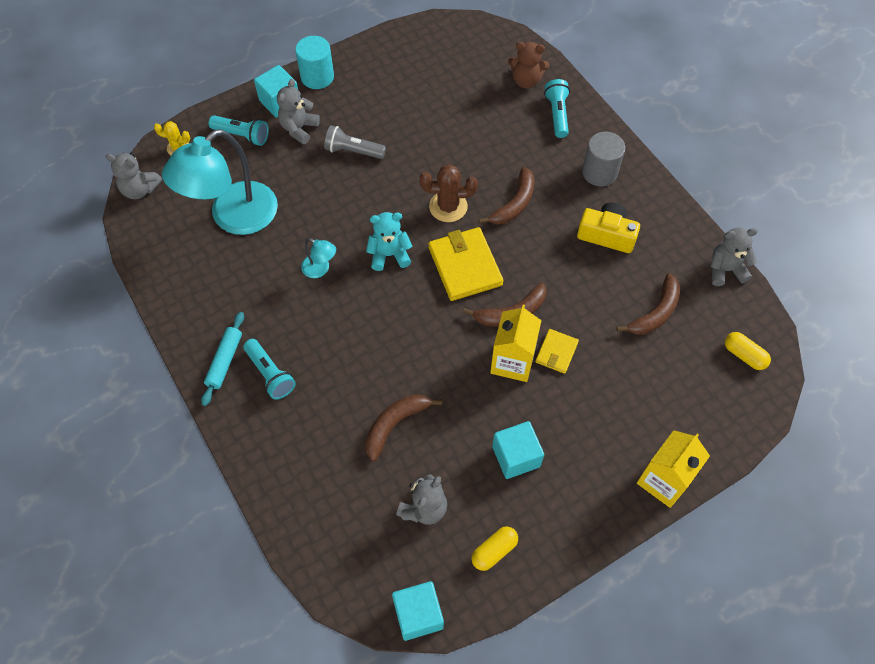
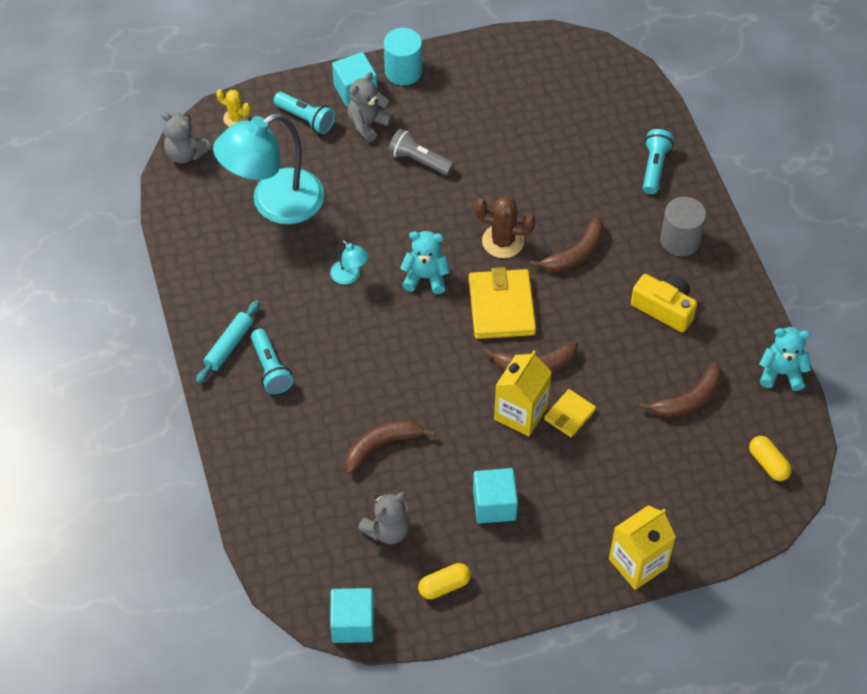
camera: 15 degrees right, 5 degrees down
(526, 81) = (632, 123): brown teddy bear -> none
(725, 270) = (781, 373): grey teddy bear -> turquoise teddy bear

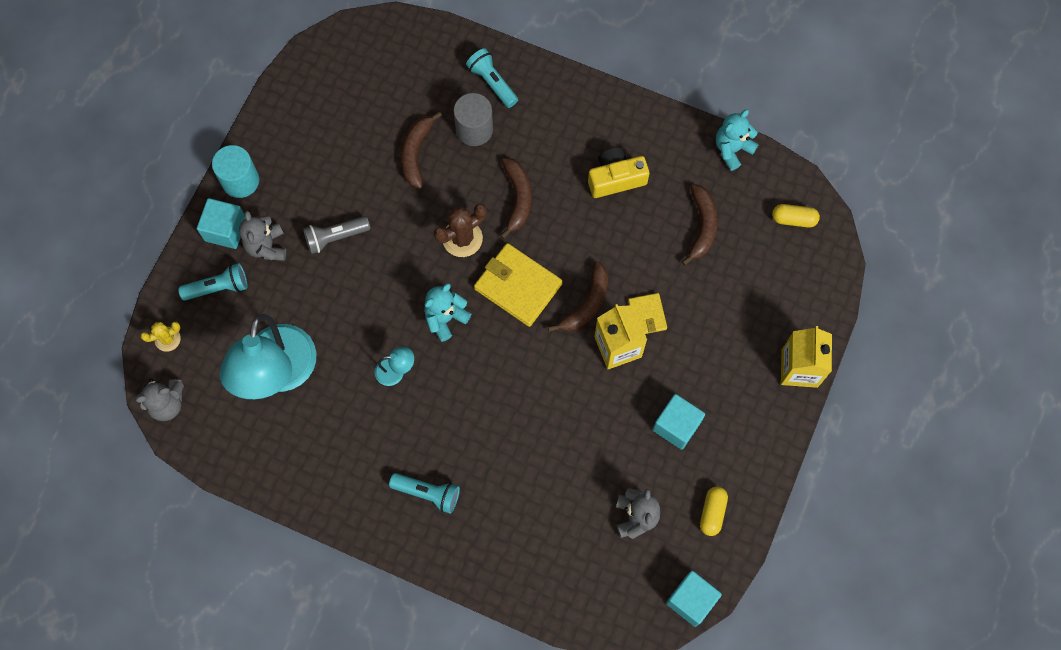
camera: 50 degrees left, 15 degrees up
(229, 345) = (379, 508): turquoise rolling pin -> none
(382, 446) = (563, 465): brown banana -> brown banana (416, 153)
(680, 240) = (569, 120): grey cylinder -> grey cylinder (474, 129)

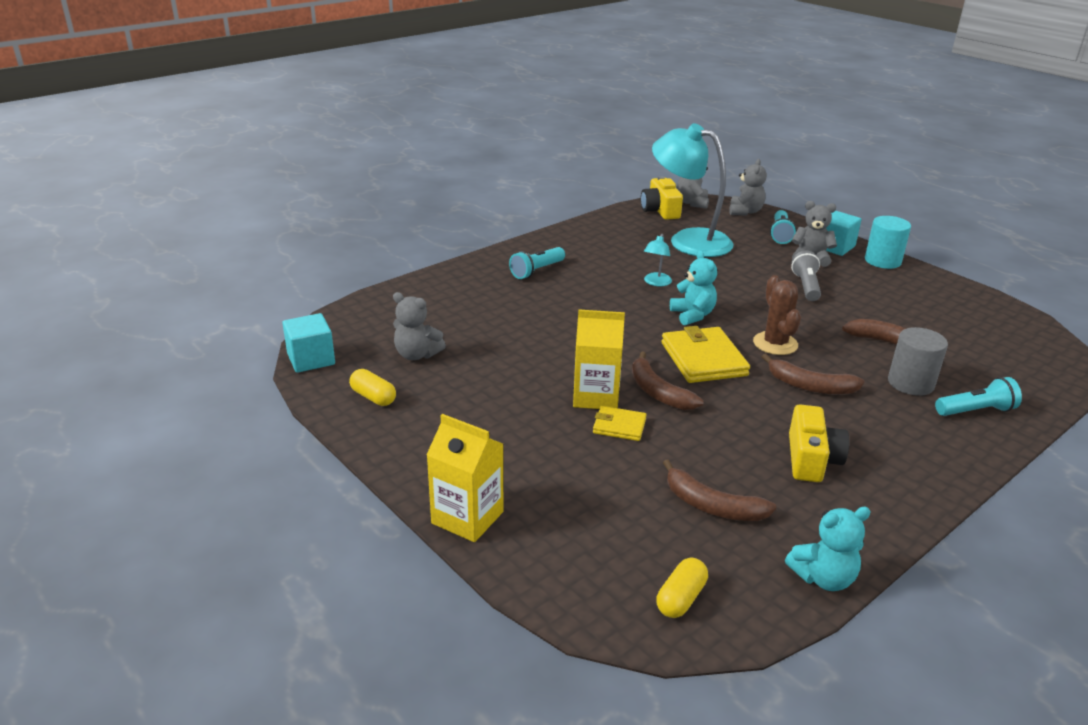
camera: 115 degrees right, 40 degrees down
(167, 339) = (745, 212): yellow cactus -> grey teddy bear
(207, 431) = (660, 210): none -> yellow camera
(518, 286) = (703, 359): yellow wallet -> yellow wallet turned 75 degrees counterclockwise
(676, 426) = (480, 405): turquoise cube -> none
(732, 149) = (823, 578): turquoise teddy bear -> turquoise teddy bear turned 90 degrees clockwise

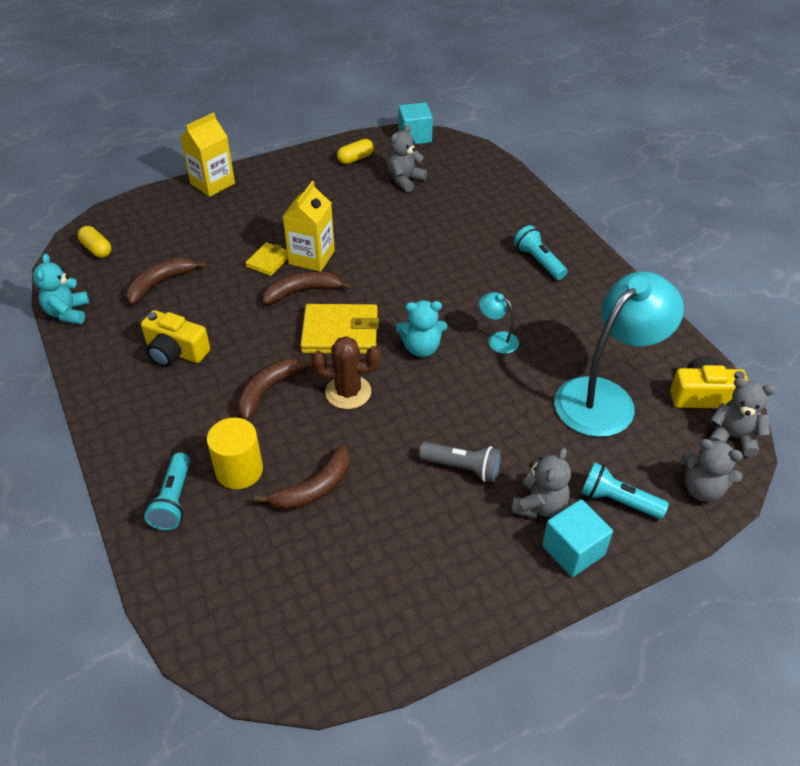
camera: 105 degrees right, 15 degrees up
(882, 261) = (520, 591): turquoise cylinder -> none
(910, 383) = (239, 470): grey cylinder -> yellow cylinder

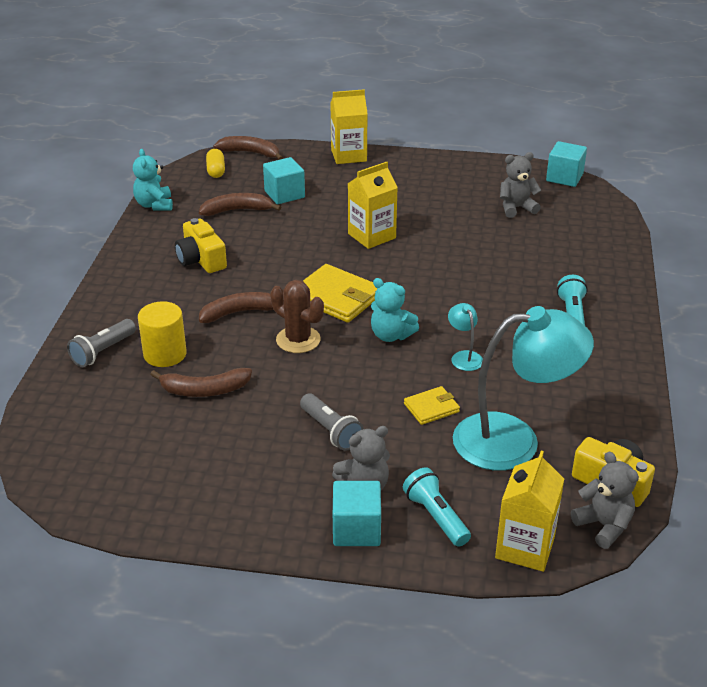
camera: 35 degrees right, 10 degrees down
(68, 313) = (154, 205): turquoise teddy bear -> turquoise teddy bear turned 45 degrees counterclockwise
(173, 500) = (103, 351): turquoise flashlight -> grey flashlight
(190, 247) = (284, 194): none -> turquoise cube
(268, 261) = (334, 226): yellow wallet -> yellow wallet (431, 408)
(302, 292) = (337, 257): brown banana -> brown banana (250, 153)
(355, 159) = (489, 177): yellow capsule -> none
(702, 489) = (525, 547): grey teddy bear -> yellow carton

